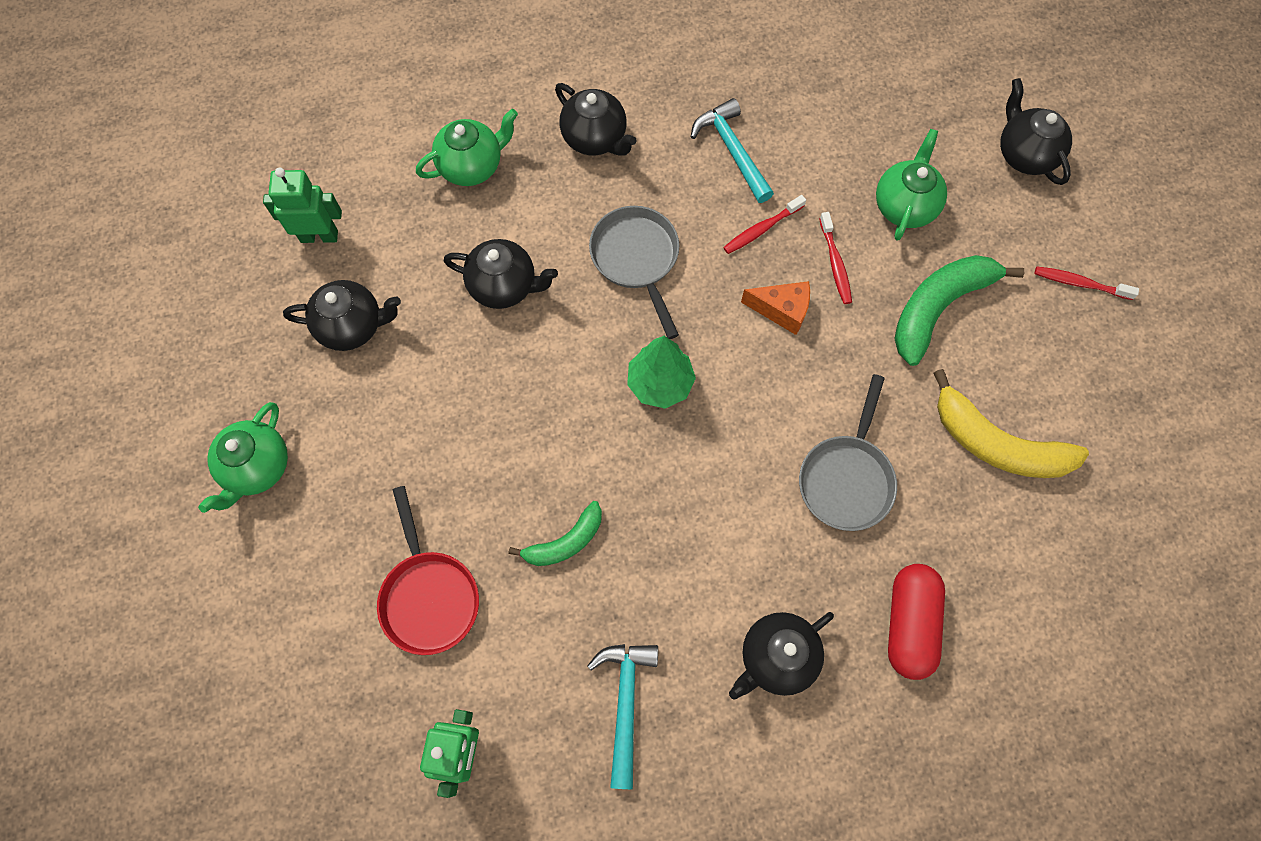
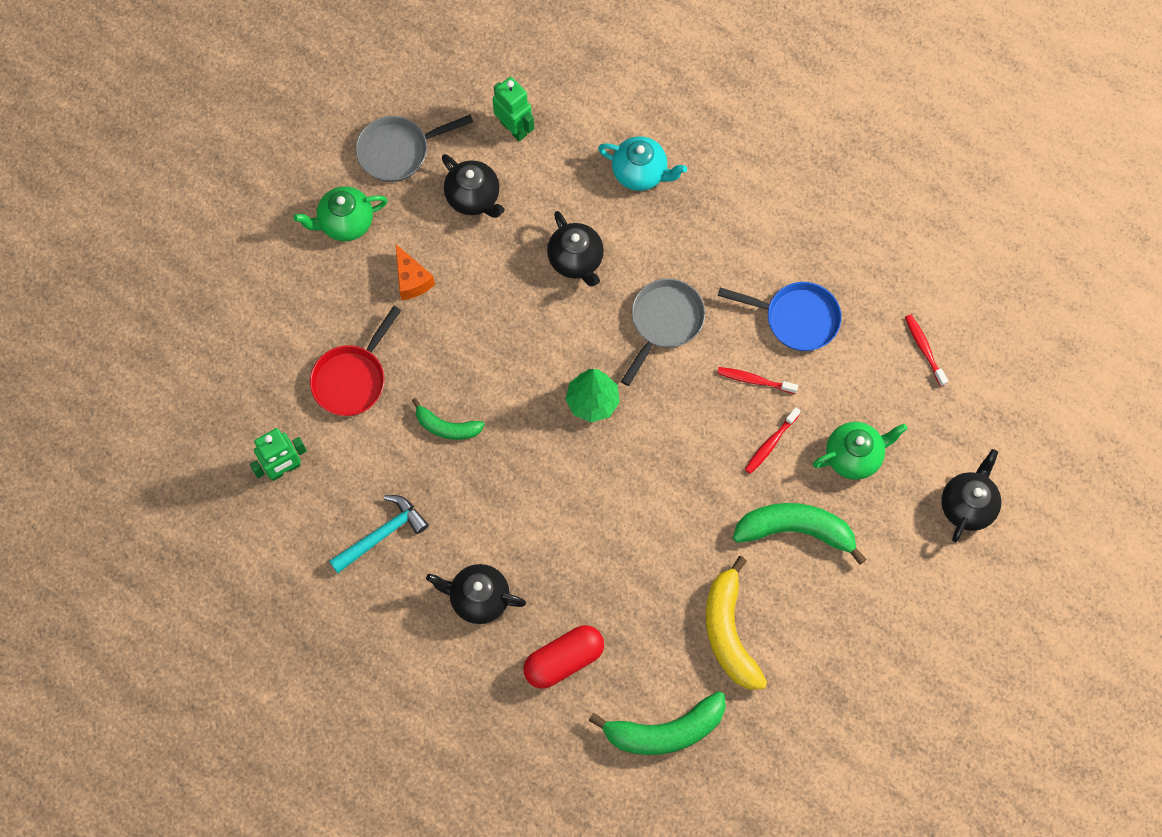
camera: 50 degrees right, 0 degrees up
(472, 166) = (640, 173): green teapot -> turquoise teapot
(595, 138) = (728, 229): black teapot -> none
(732, 150) = (796, 318): turquoise hammer -> blue pan
(782, 310) = (707, 436): orange cheese -> orange cheese (412, 280)
(846, 479) = (625, 558): grey pan -> grey pan (398, 151)
(1057, 583) = (665, 731): none -> green banana
(1079, 283) = (895, 608): red toothbrush -> red toothbrush (924, 349)

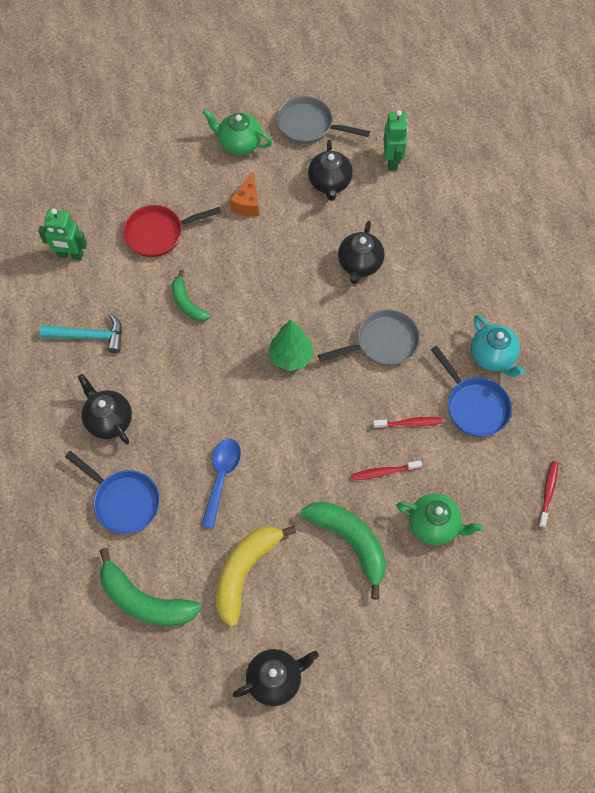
camera: 40 degrees right, 5 degrees down
(564, 660) = (124, 501): red capsule -> blue pan
(631, 566) = (221, 477): none -> blue spoon
(640, 173) = (449, 242): turquoise teapot -> turquoise teapot (493, 356)
(754, 380) = (409, 423): red toothbrush -> red toothbrush turned 120 degrees clockwise
(967, 505) = (487, 622): black teapot -> black teapot (275, 679)

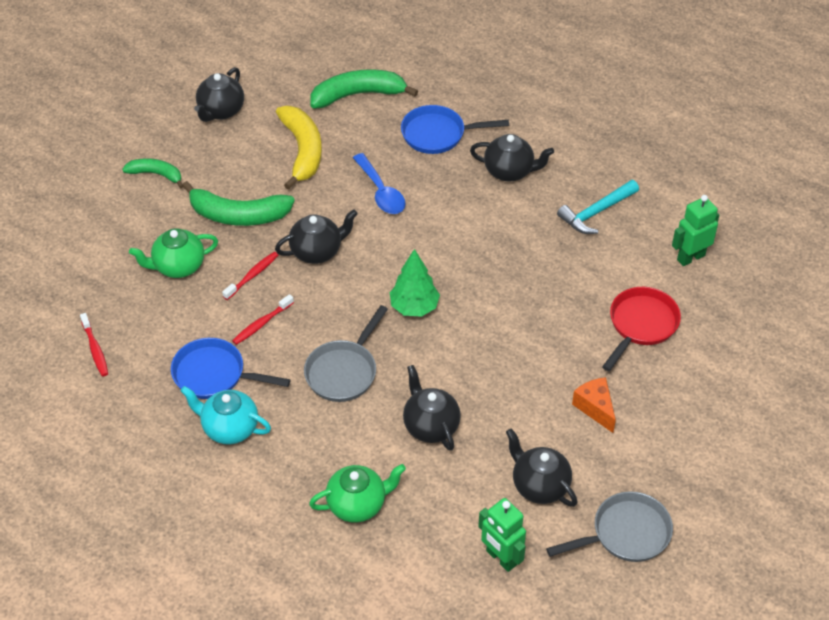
camera: 140 degrees right, 15 degrees down
(187, 303) = (548, 288): green banana -> green banana (156, 174)
(239, 143) = (671, 461): green teapot -> green teapot (358, 504)
(318, 457) = (317, 251): none -> black teapot

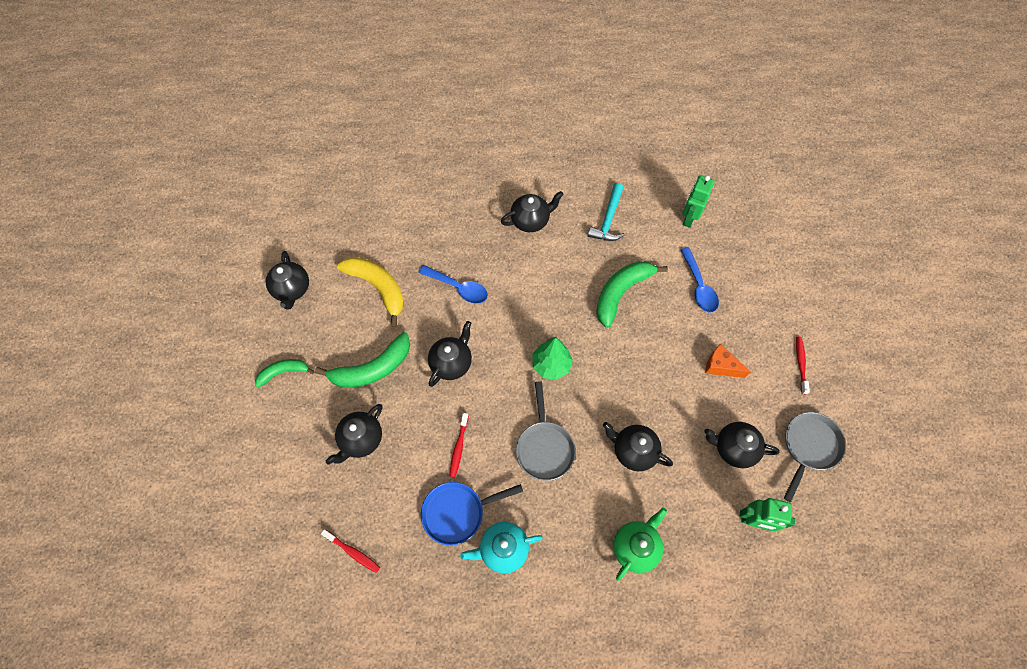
camera: 35 degrees left, 15 degrees up
(178, 266) = (361, 440): green teapot -> black teapot
(252, 275) = (421, 412): red toothbrush -> red toothbrush (800, 364)
(358, 95) = (382, 219): green banana -> green banana (621, 293)
(438, 134) = (461, 219): blue pan -> none
(641, 325) = (699, 286): red pan -> blue spoon

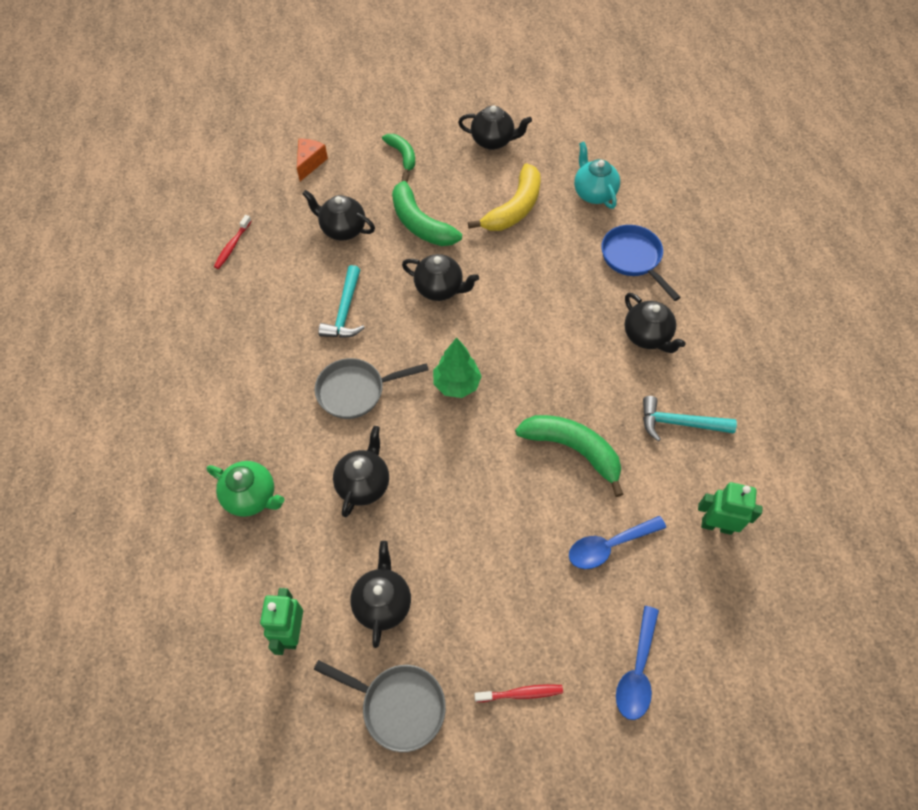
camera: 80 degrees right, 5 degrees down
(292, 290) = (493, 141): black teapot -> black teapot turned 150 degrees counterclockwise
(457, 512) = (276, 322): blue pan -> blue pan (633, 258)
(458, 288) = (533, 279): blue spoon -> blue spoon (637, 671)
(458, 447) = (345, 311): red toothbrush -> turquoise hammer
(503, 549) = (242, 368): turquoise teapot -> turquoise teapot (593, 193)
(720, 366) = (494, 581): orange cheese -> orange cheese (310, 163)

